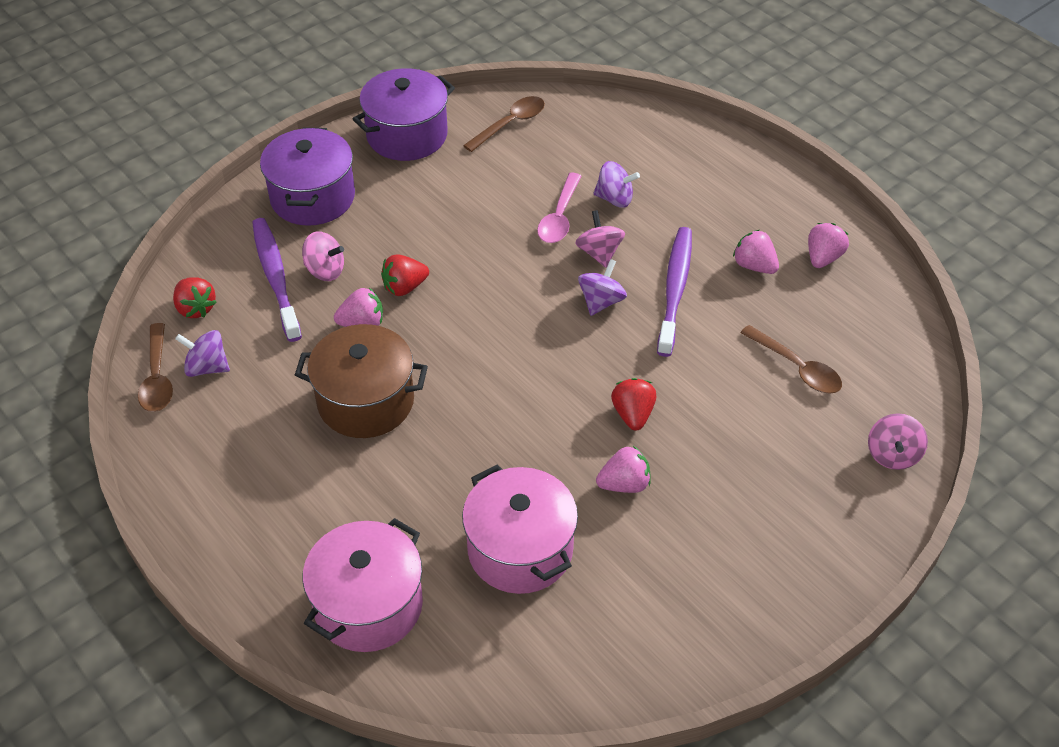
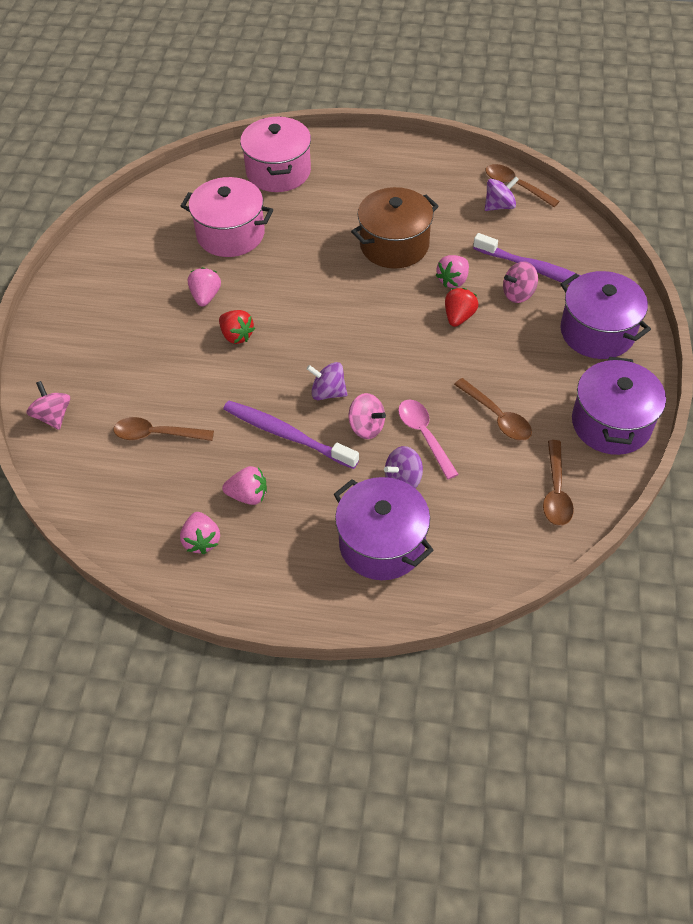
camera: 140 degrees right, 5 degrees up
(196, 308) = (553, 227): red strawberry -> none
(484, 193) = (497, 416): none -> brown spoon
(601, 301) = (328, 392): purple spinning top -> purple spinning top turned 120 degrees clockwise
(624, 484) = (205, 296): pink strawberry -> pink strawberry turned 150 degrees clockwise
(675, 290) = (287, 435): purple toothbrush -> purple toothbrush turned 150 degrees clockwise
(678, 171) = (382, 543): none -> purple pot

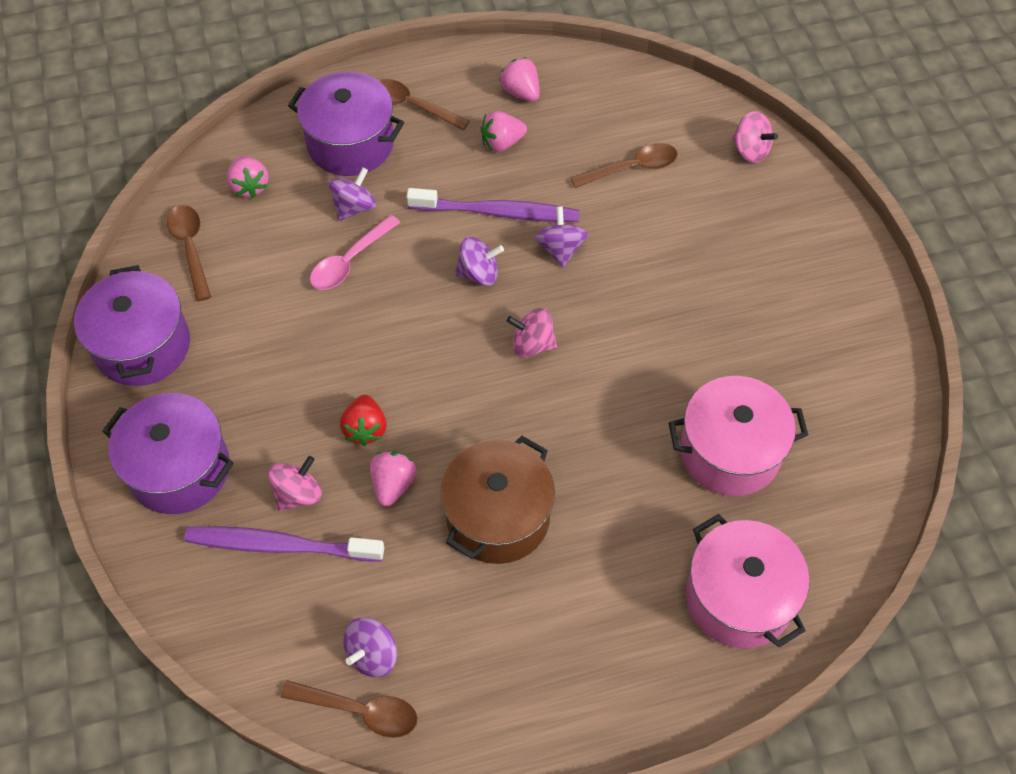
camera: 155 degrees right, 5 degrees up
(205, 296) = (695, 345): pink strawberry -> pink strawberry (249, 186)
(236, 335) = (623, 306): red strawberry -> none
(255, 390) = (560, 249): none -> purple spinning top
(366, 427) = (417, 249): pink spinning top -> pink spinning top (532, 344)
(424, 436) = (350, 261): pink spoon -> pink spoon turned 90 degrees clockwise
(497, 416) = (277, 310): brown spoon -> brown spoon (412, 106)

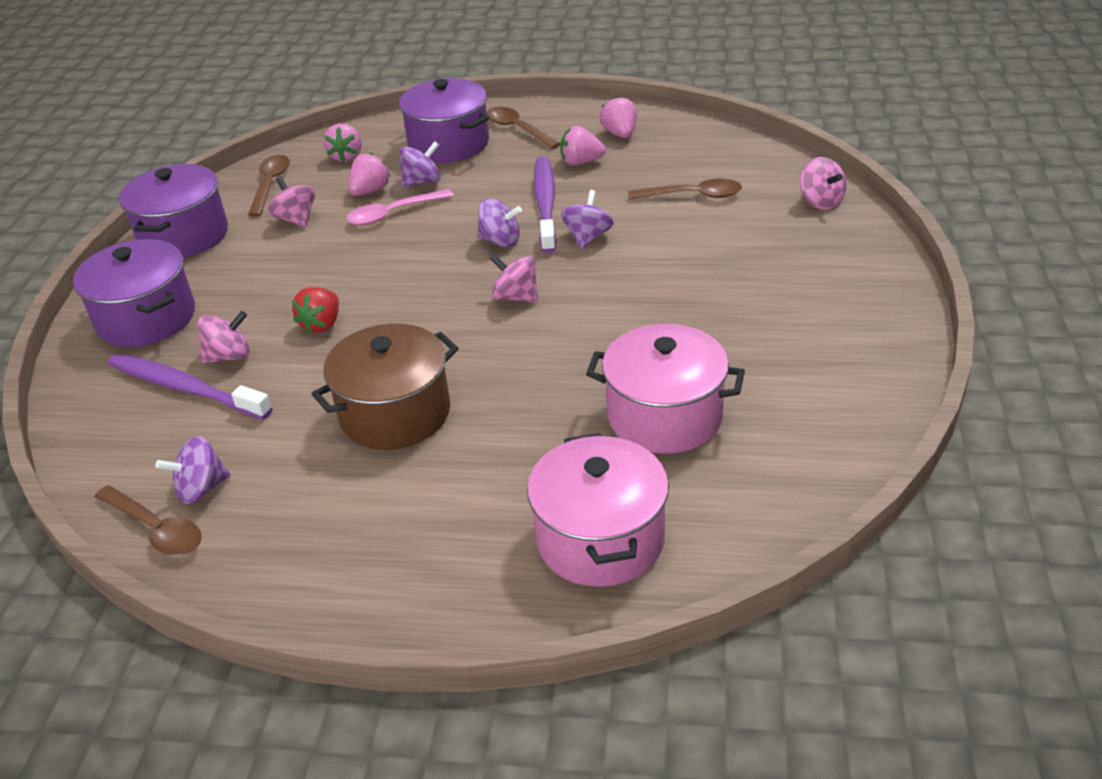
camera: 25 degrees right, 20 degrees down
(251, 293) = (296, 219): none -> pink spinning top
(393, 484) = (316, 368): pink strawberry -> pink strawberry (370, 191)
(497, 212) = (545, 204): purple toothbrush -> purple toothbrush turned 120 degrees counterclockwise

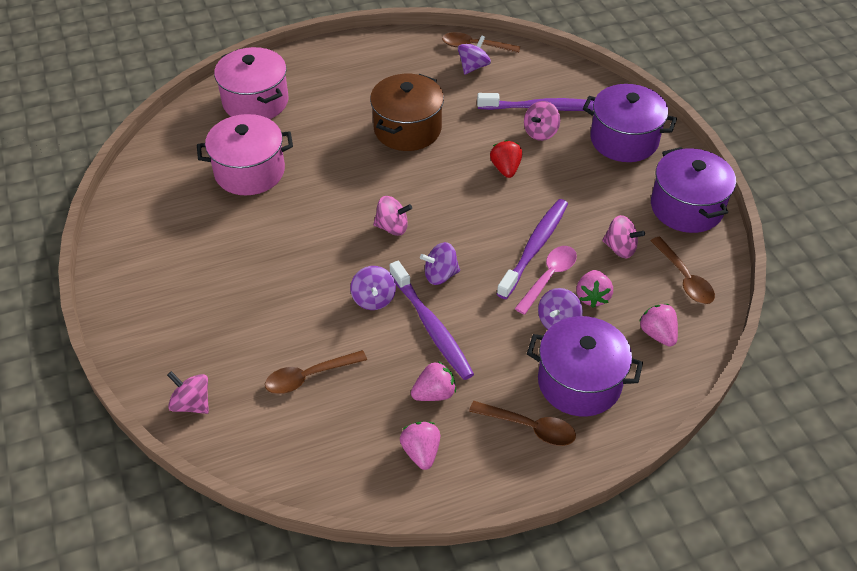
camera: 150 degrees right, 10 degrees up
(379, 240) = (534, 248): none -> purple toothbrush
(620, 134) = (421, 452): pink strawberry -> pink strawberry turned 150 degrees counterclockwise

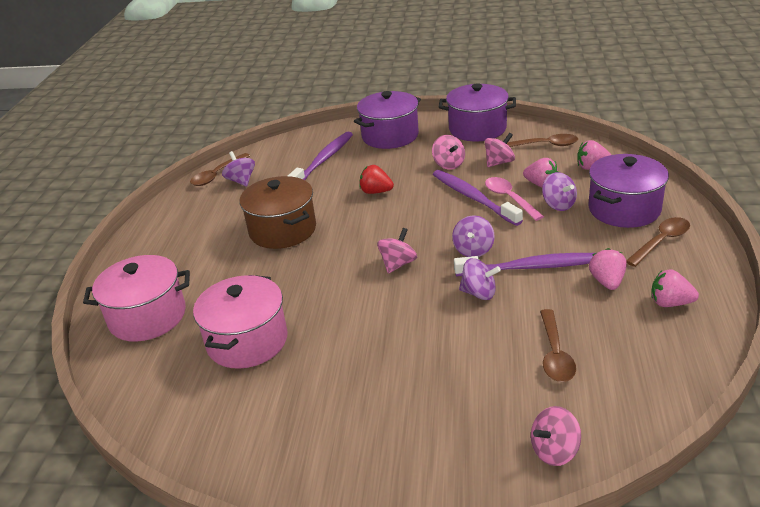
camera: 60 degrees left, 15 degrees down
(540, 132) = (349, 167): pink spinning top -> pink spinning top (448, 164)

